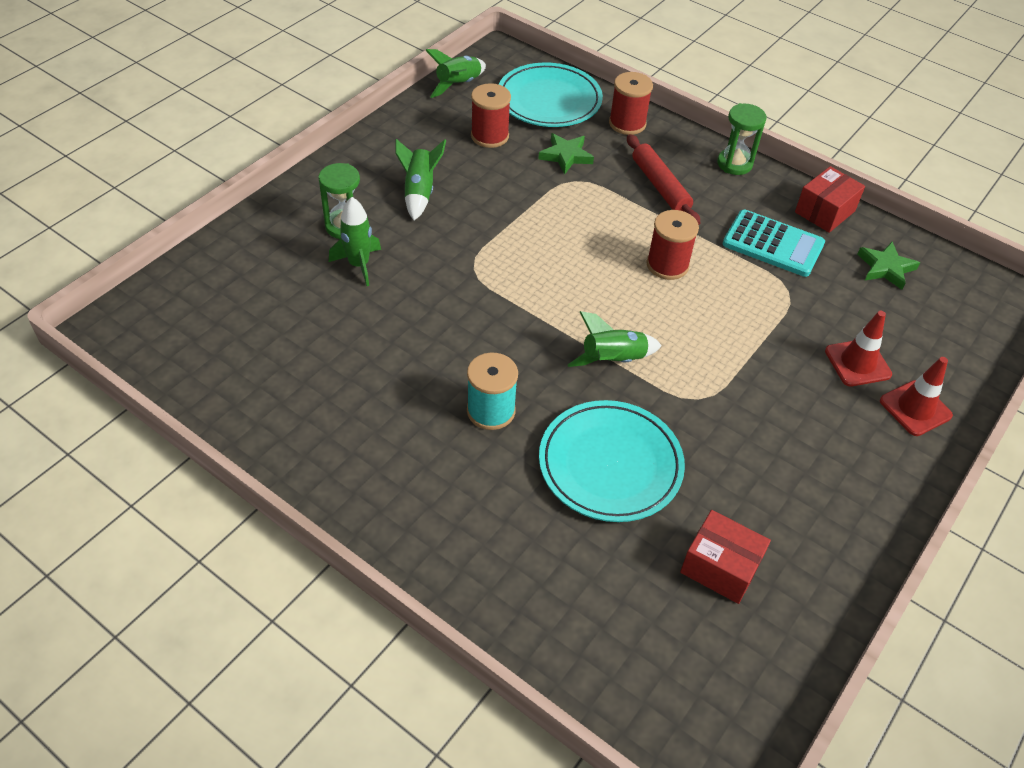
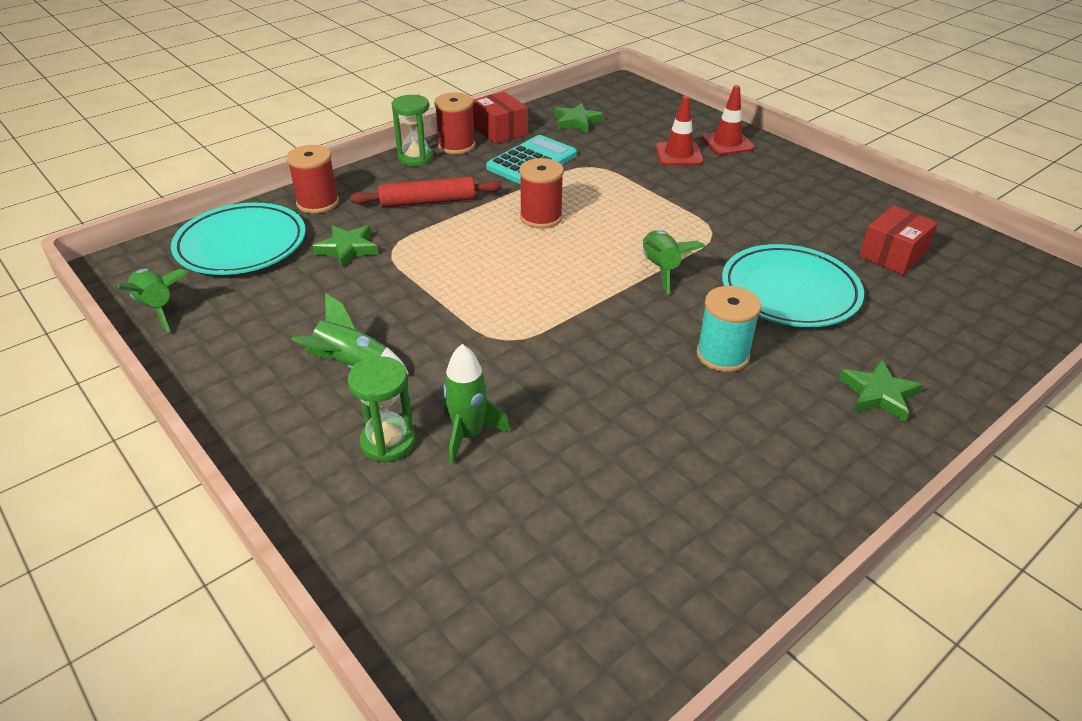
camera: 75 degrees left, 10 degrees down
(463, 529) = (878, 394): none -> green star
(489, 136) = (278, 296): red spool -> red spool (456, 146)

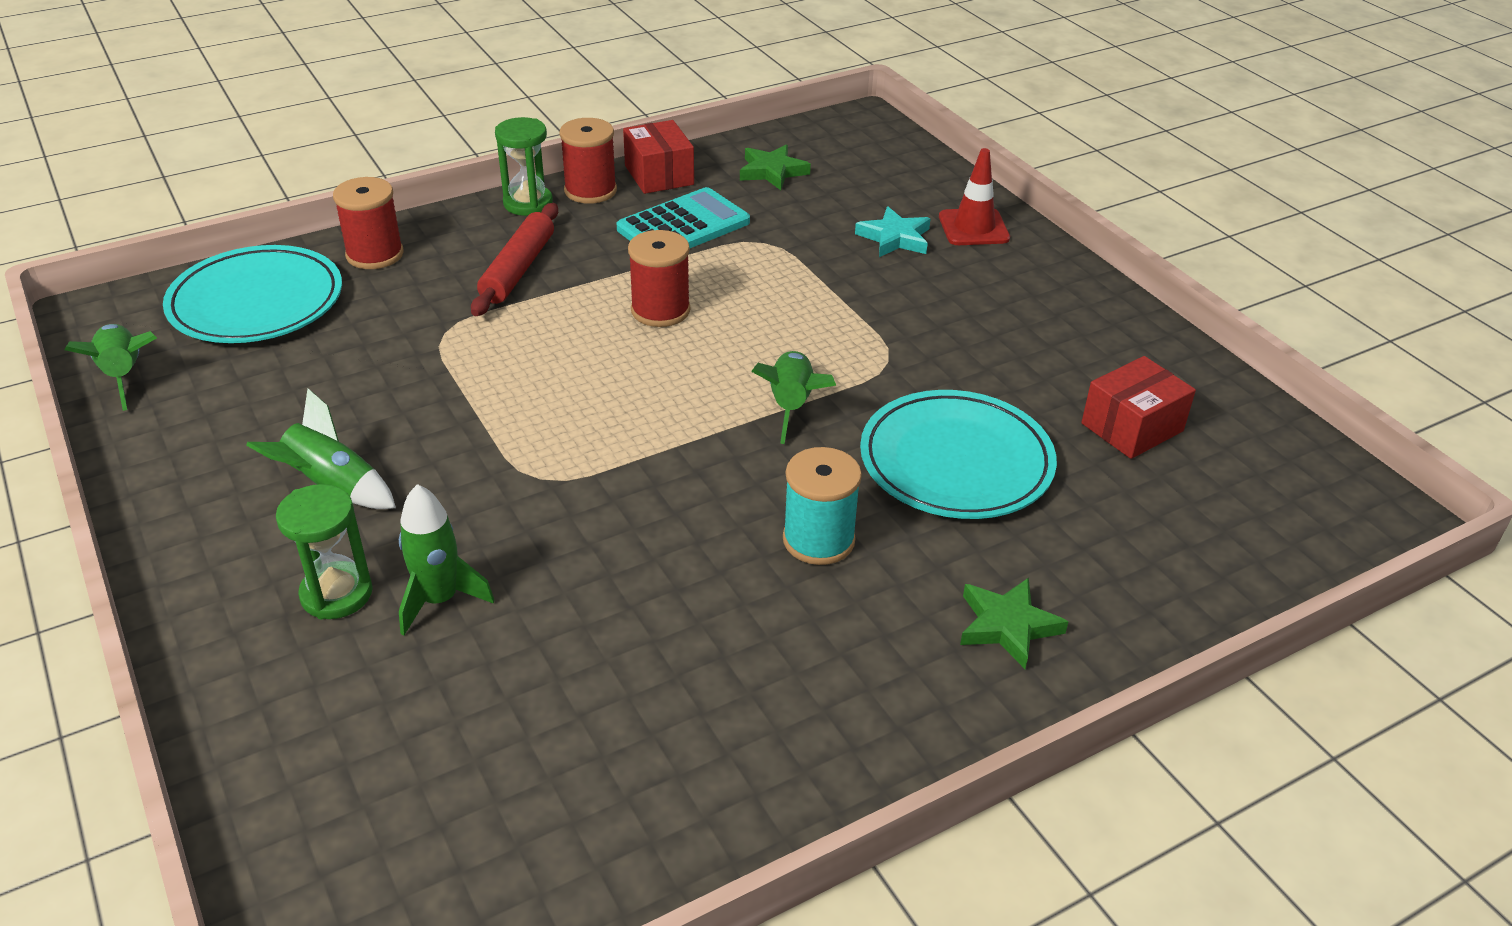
camera: 10 degrees right, 0 degrees up
(347, 248) = (388, 324): green star -> none
(427, 202) = (518, 269): red rolling pin -> red rolling pin turned 75 degrees counterclockwise
(678, 154) = (895, 238): red traffic cone -> turquoise star

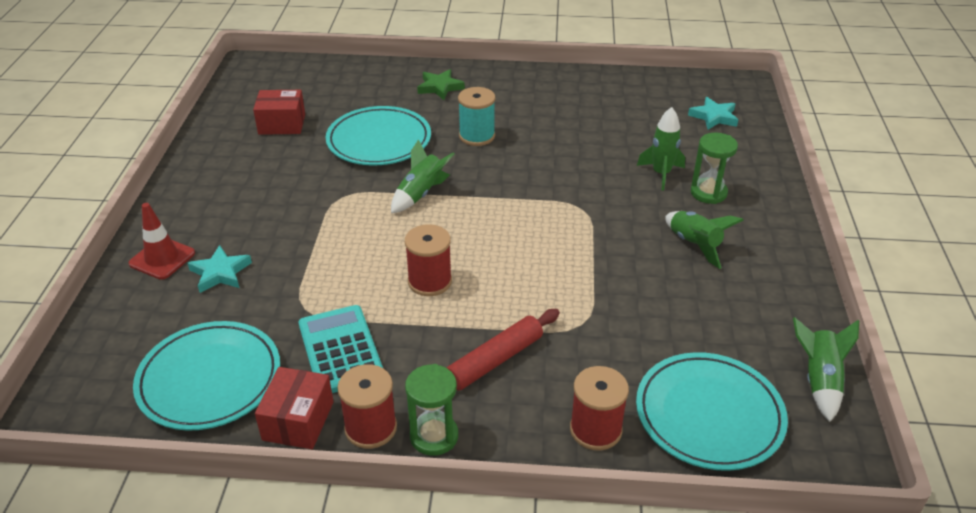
camera: 145 degrees left, 0 degrees up
(383, 820) = (714, 117): none -> turquoise star
(683, 226) = (340, 350): turquoise calculator -> turquoise calculator turned 75 degrees clockwise
(772, 171) = (209, 379): green star -> turquoise plate

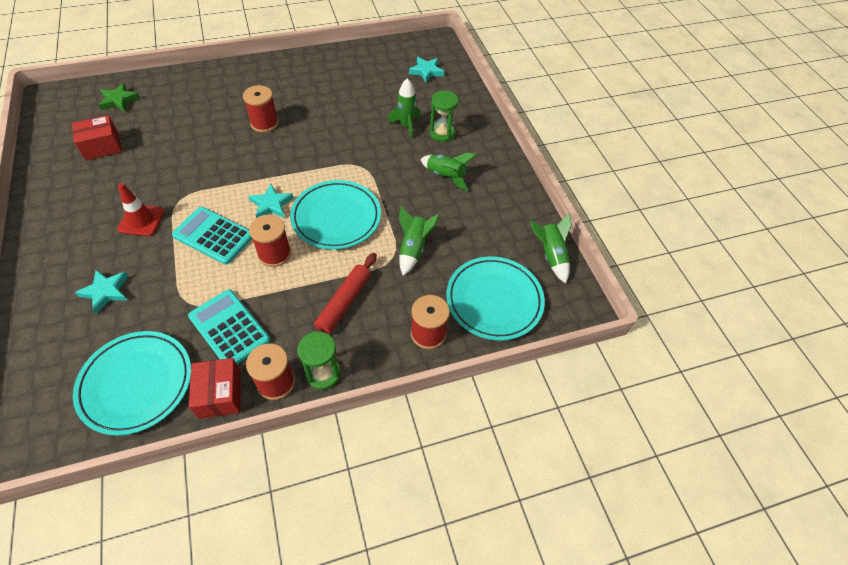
camera: 25 degrees left, 15 degrees up
(162, 258) = (50, 293): red traffic cone -> red traffic cone (141, 220)
(365, 244) = (213, 236): none -> turquoise calculator
(379, 141) = (189, 144): turquoise plate -> turquoise plate (336, 217)
(421, 194) = (240, 183): green rocket -> green rocket (413, 248)
(440, 87) = (220, 86): green star -> green star (119, 100)
(448, 226) = (271, 204): none -> turquoise star
(477, 136) = (264, 123): turquoise spool -> red spool

